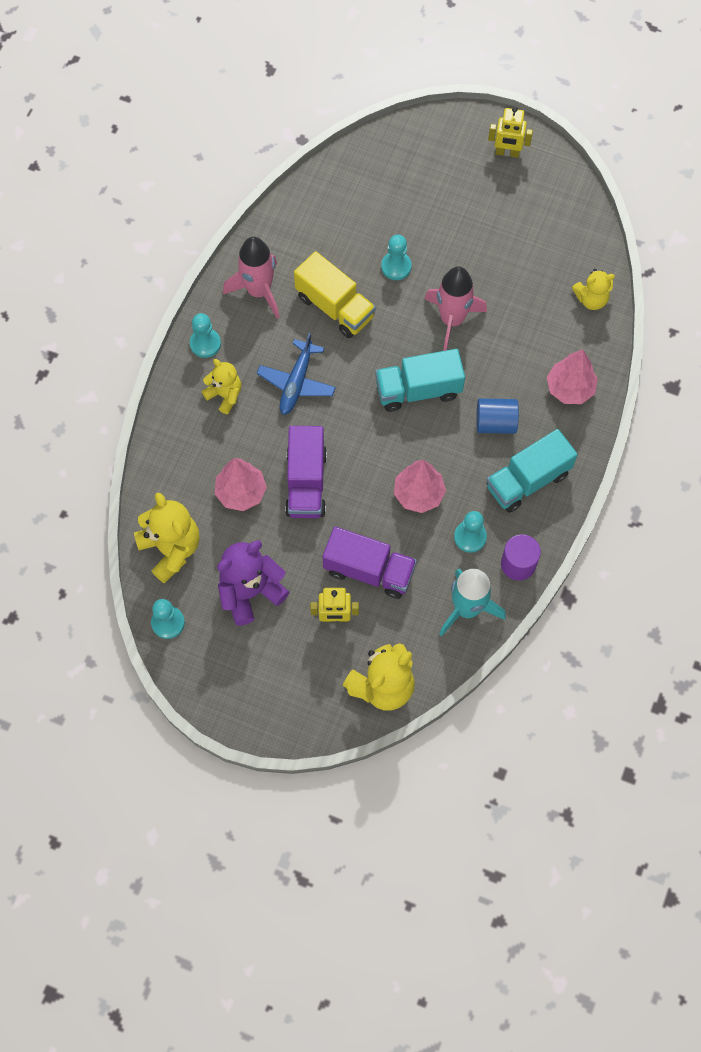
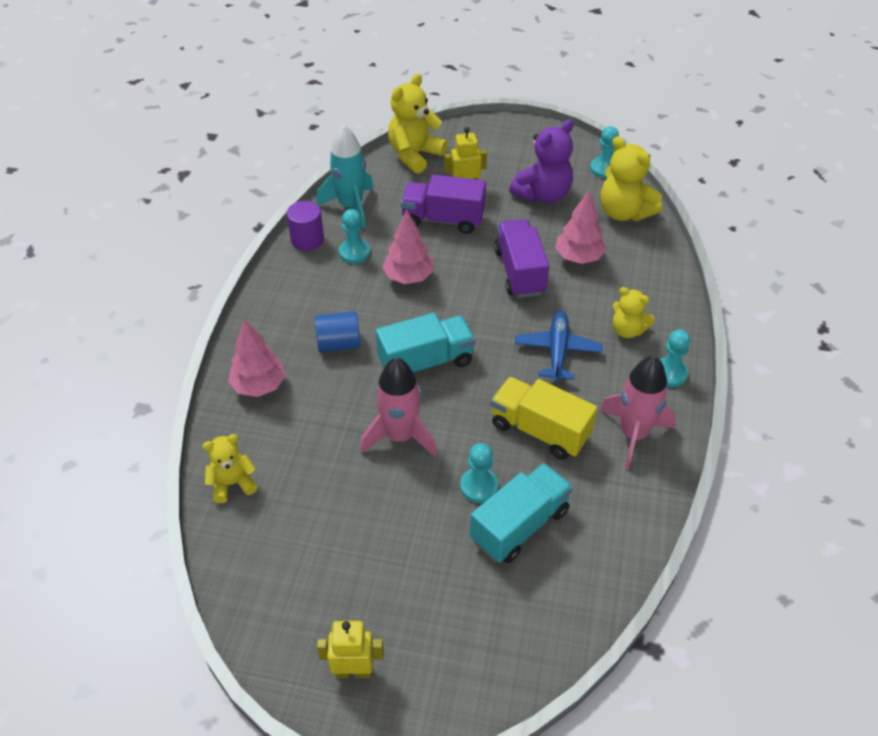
camera: 170 degrees right, 20 degrees down
(527, 480) = (302, 301): turquoise truck -> turquoise truck (520, 525)

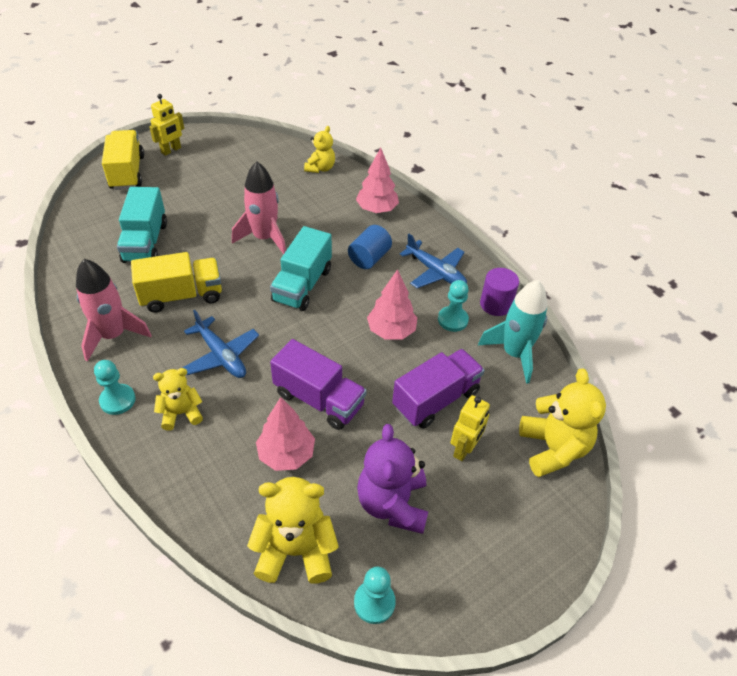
camera: 130 degrees right, 0 degrees up
(307, 292) = (436, 272): none -> blue plane
(446, 671) = (127, 172): none -> yellow truck
(479, 486) = (189, 244): turquoise pawn -> none

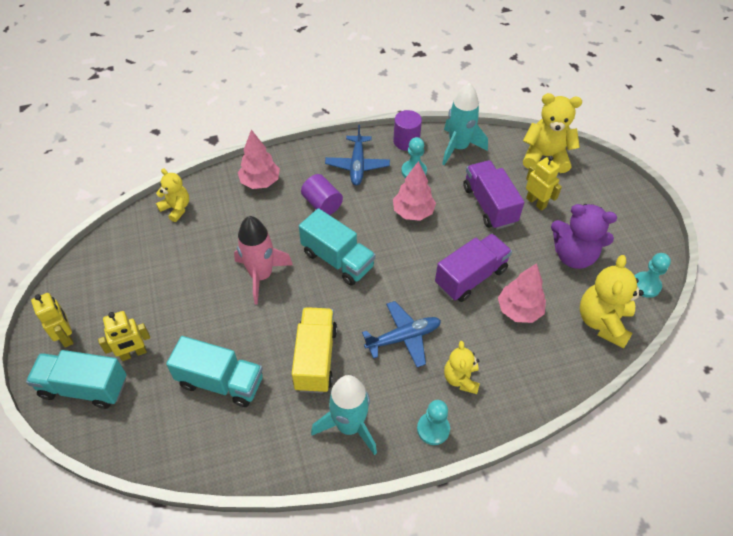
camera: 70 degrees left, 5 degrees up
(113, 335) = (349, 426): pink rocket -> turquoise rocket
(127, 172) = (84, 387): yellow truck -> turquoise truck
(163, 187) = (133, 353): none -> yellow robot
(369, 258) = (322, 204): blue cylinder -> purple cylinder
(436, 272) = (357, 165): blue plane -> blue plane turned 120 degrees clockwise

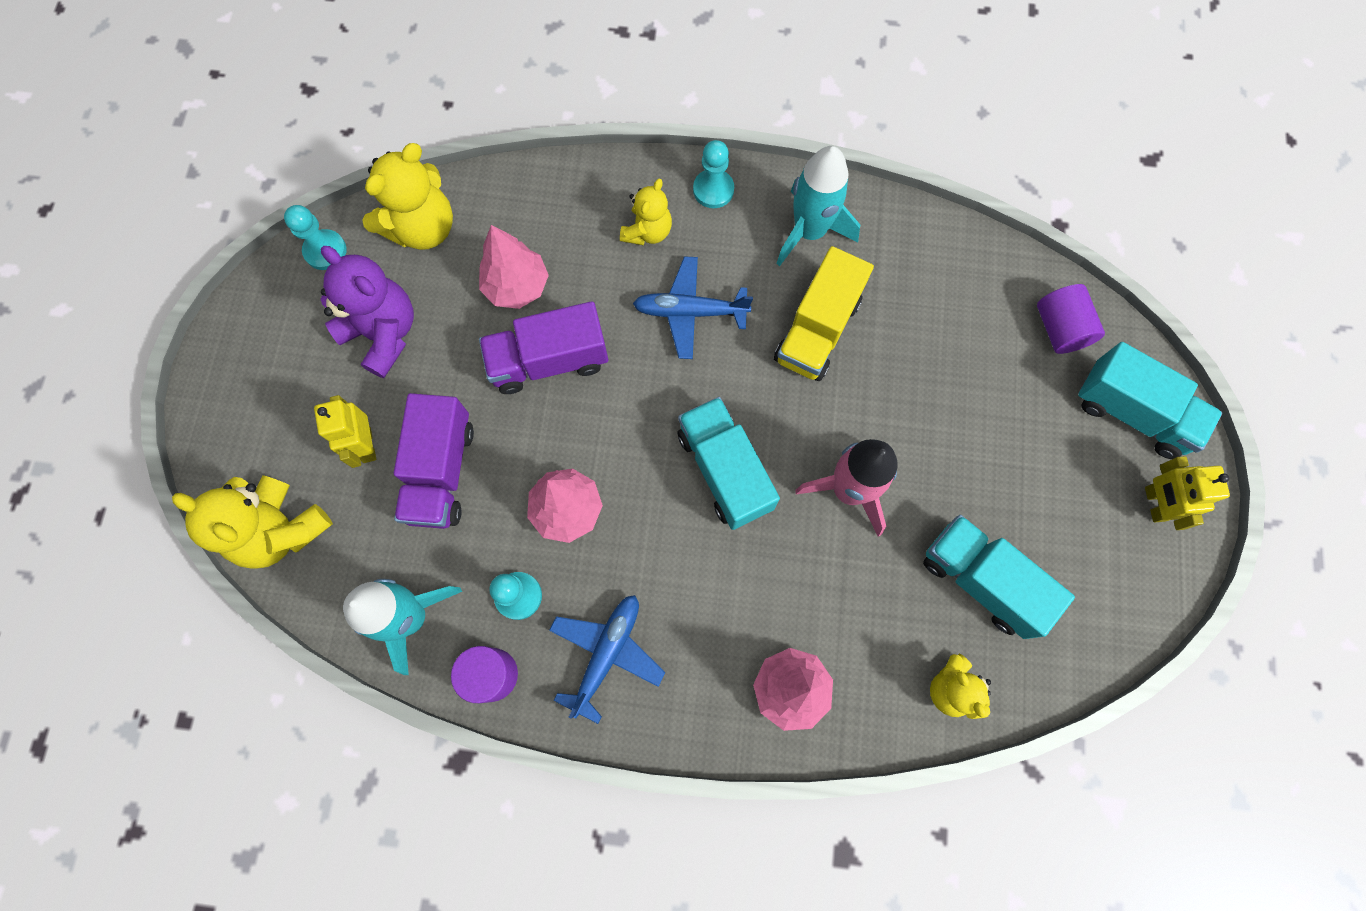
camera: 155 degrees left, 20 degrees up
(133, 353) = (1060, 437): yellow robot -> none
(221, 382) = (950, 348): turquoise truck -> turquoise truck (981, 580)
(322, 204) = (703, 591): purple cylinder -> purple cylinder (1059, 329)

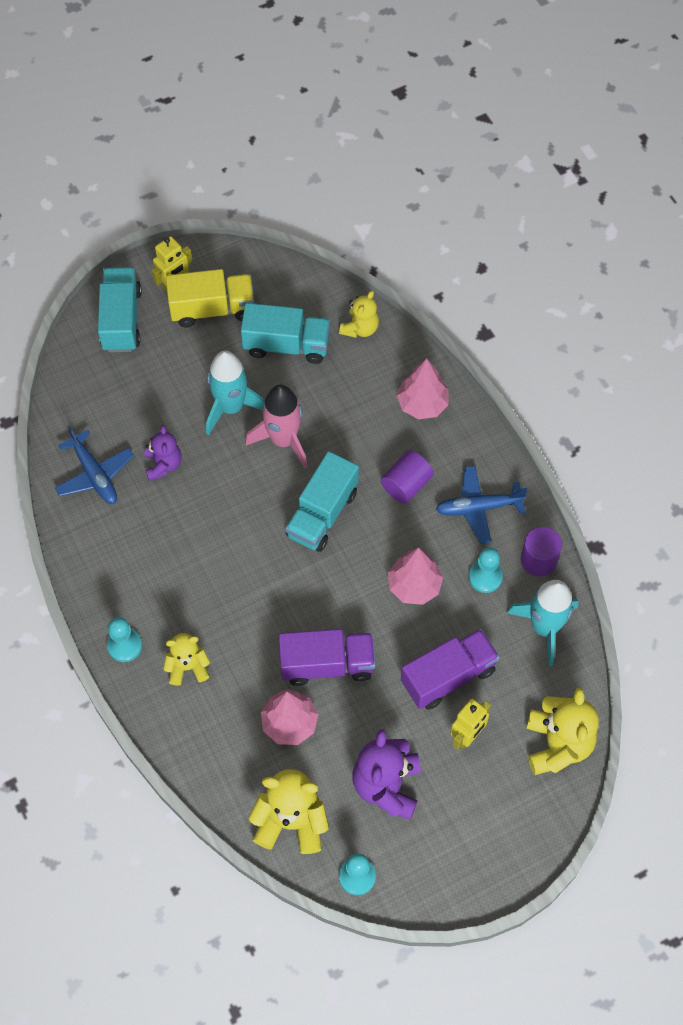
camera: 125 degrees left, 10 degrees down
(549, 361) = (327, 664): purple truck -> purple truck turned 45 degrees counterclockwise
(689, 312) = (229, 601): blue plane -> blue plane (95, 474)
(809, 231) = (116, 565): turquoise rocket -> turquoise rocket (231, 407)
(817, 330) = (188, 517): yellow truck -> yellow truck (212, 309)
(901, 344) = (163, 464): none -> purple teddy bear
(981, 580) = (286, 345): turquoise truck -> turquoise truck turned 90 degrees counterclockwise
(1059, 329) = (89, 384): purple cylinder -> purple cylinder (406, 484)

